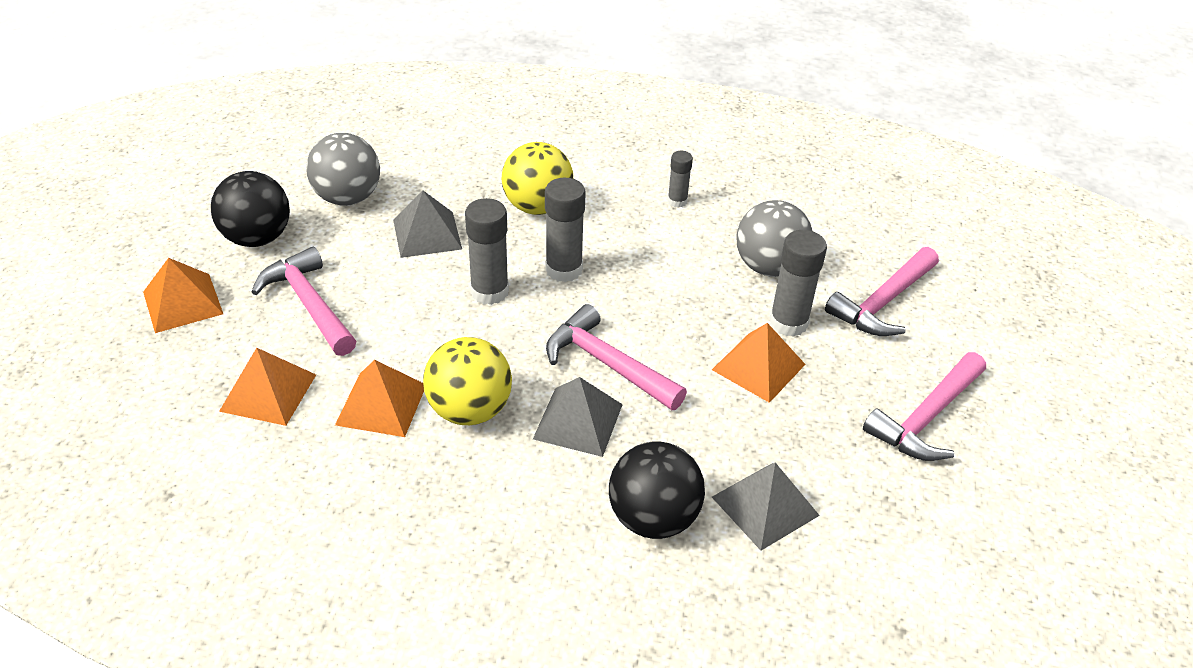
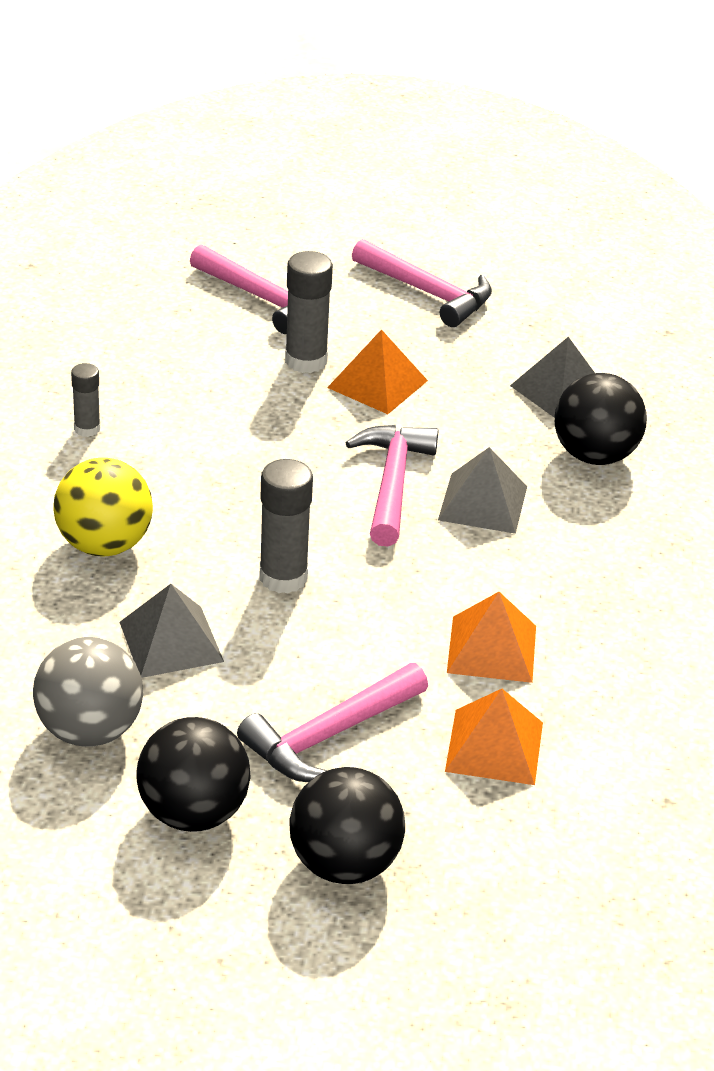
camera: 95 degrees left, 5 degrees down
(183, 302) = (344, 864): orange pyramid -> black ball
(470, 410) = (485, 580): yellow ball -> none
(564, 269) = (233, 519): grey glue stick -> none
(608, 364) = (392, 483): pink hammer -> pink hammer turned 150 degrees clockwise
(769, 267) = (212, 367): grey ball -> none

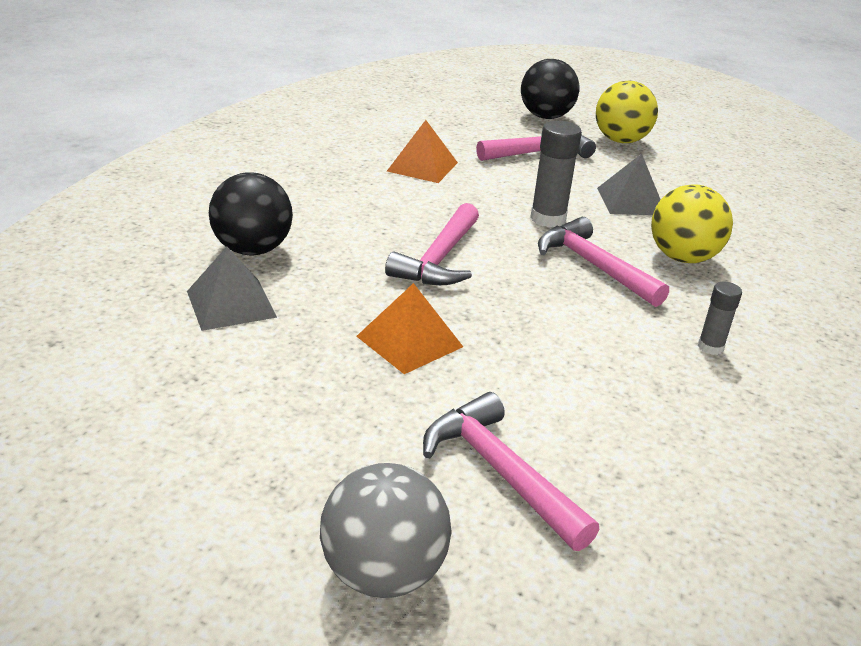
camera: 165 degrees left, 5 degrees down
(89, 730) = (680, 174): grey ball -> grey ball (383, 572)
(193, 813) = (620, 140): black ball -> yellow ball
(306, 361) = (475, 379): grey glue stick -> none
(427, 293) = (285, 443): pink hammer -> pink hammer (594, 266)
(483, 503) = (373, 235): grey pyramid -> none
(494, 746) = (447, 135): orange pyramid -> none

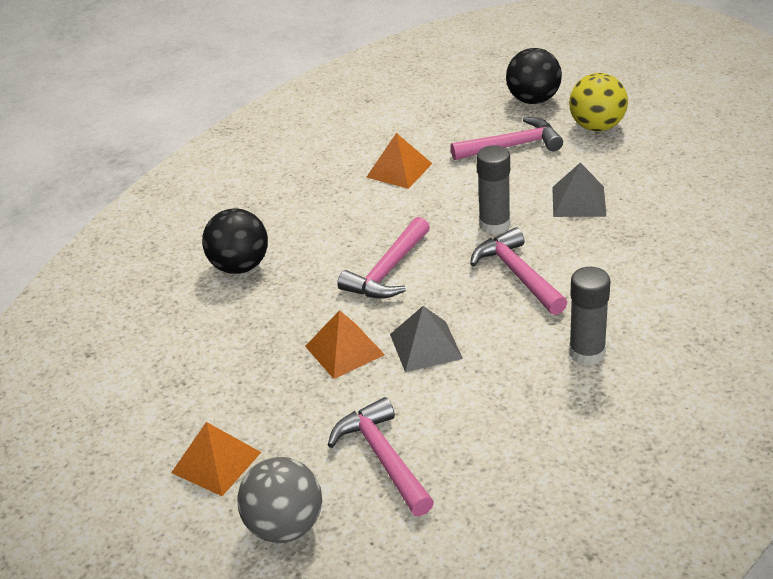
camera: 15 degrees right, 5 degrees up
(231, 304) = (216, 318): grey pyramid -> grey pyramid (425, 346)
(259, 482) = (216, 462): none -> orange pyramid
(682, 257) = (601, 263): yellow ball -> none
(710, 347) = (587, 353): grey glue stick -> grey glue stick, size x1.71

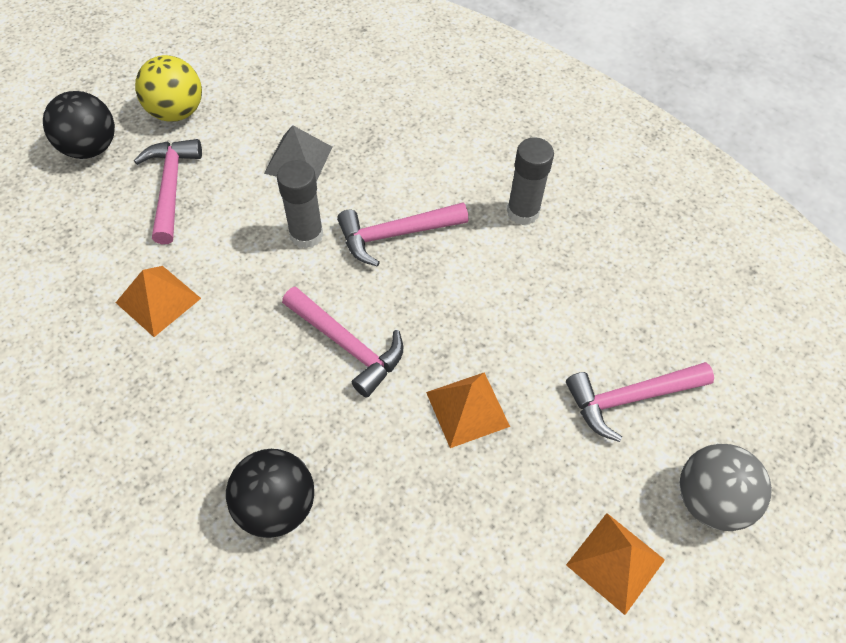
camera: 85 degrees left, 20 degrees up
(425, 346) = (481, 333): grey pyramid -> none

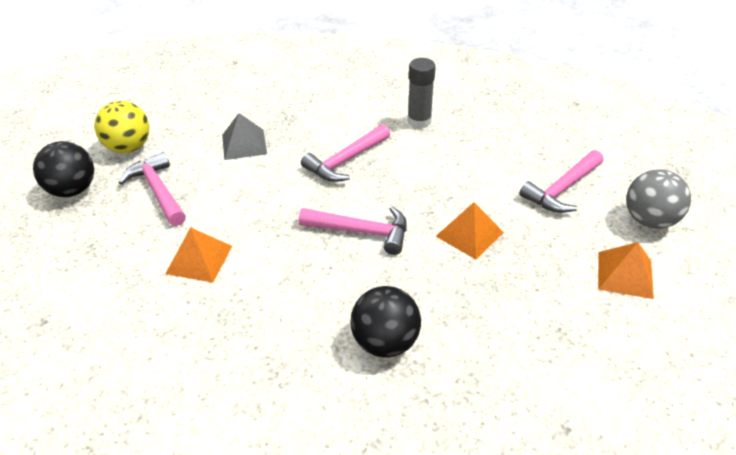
camera: 25 degrees left, 15 degrees down
(306, 235) = (283, 182): grey glue stick -> none

